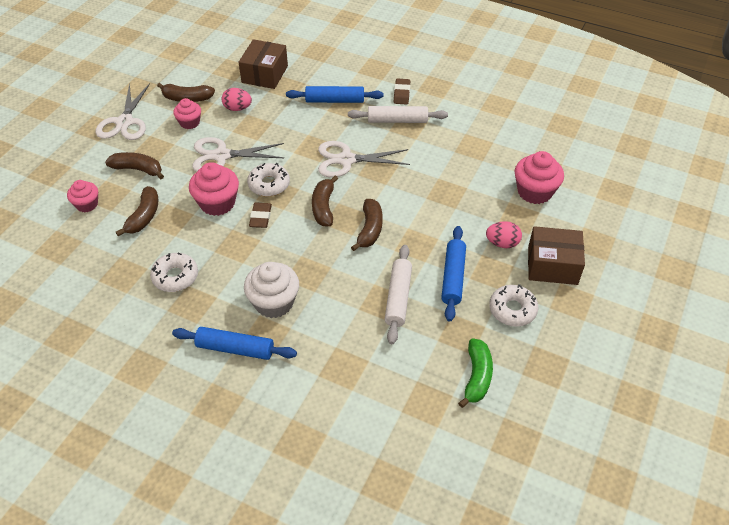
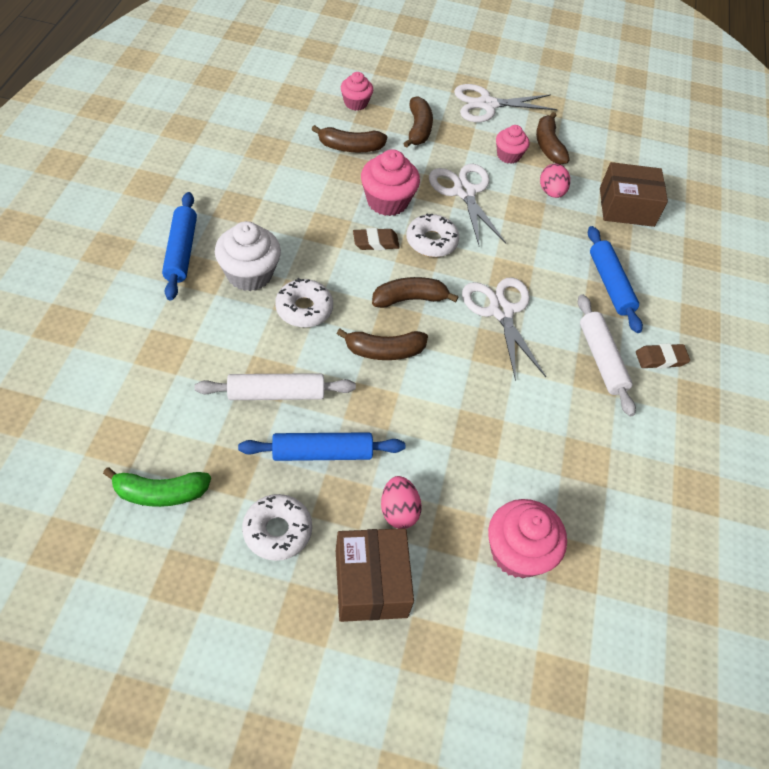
camera: 70 degrees right, 5 degrees up
(175, 277) = (271, 187): white donut -> white donut (304, 309)

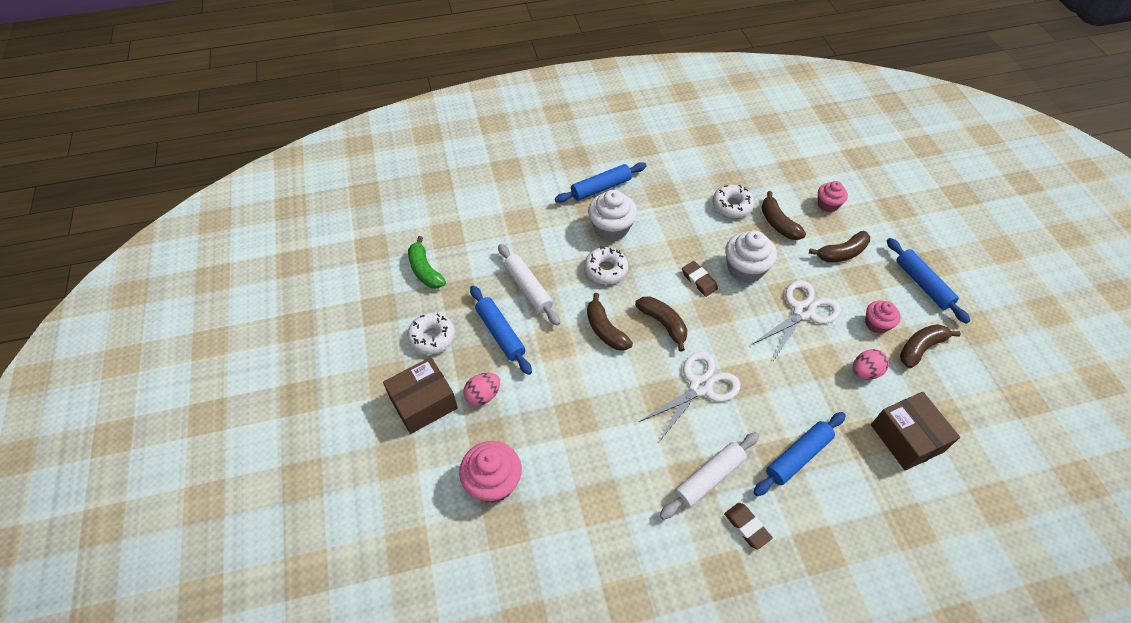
camera: 70 degrees right, 0 degrees up
(387, 201) = (745, 269): pink cupcake -> white cupcake
(431, 241) = (730, 313): white donut -> white donut (732, 205)
(487, 104) = (922, 284): white scissors -> blue rolling pin

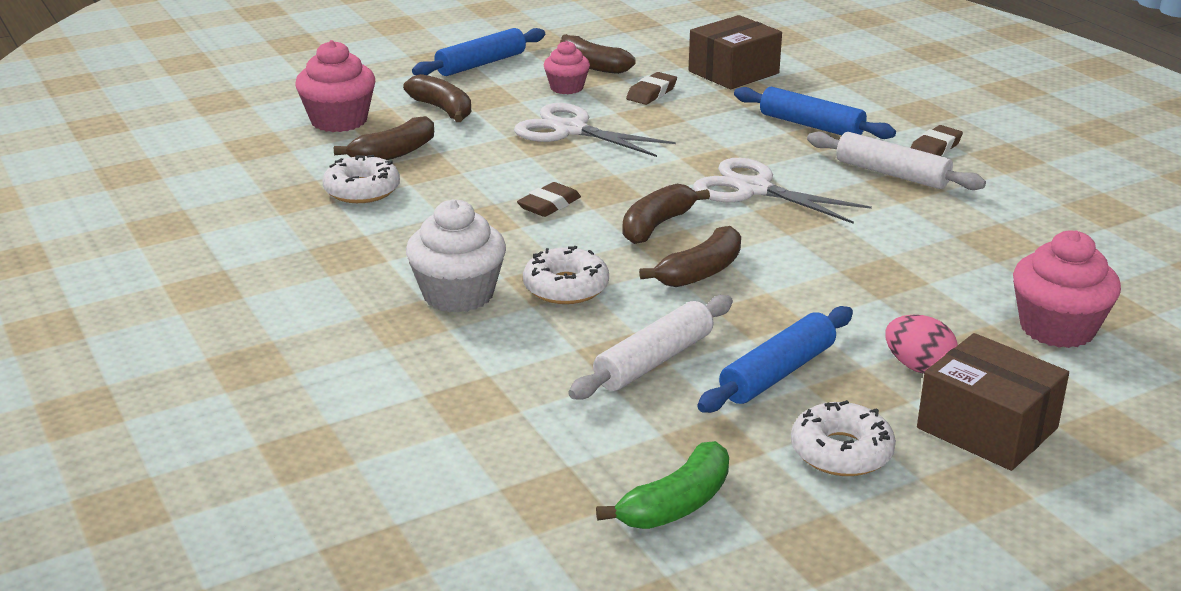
camera: 105 degrees left, 25 degrees down
(601, 188) = (345, 319): blue rolling pin -> none
(745, 269) = (506, 172): white cupcake -> none
(827, 204) = (339, 121): pink cupcake -> pink cupcake, size x1.62
(865, 372) = (651, 93): pink egg -> brown eraser

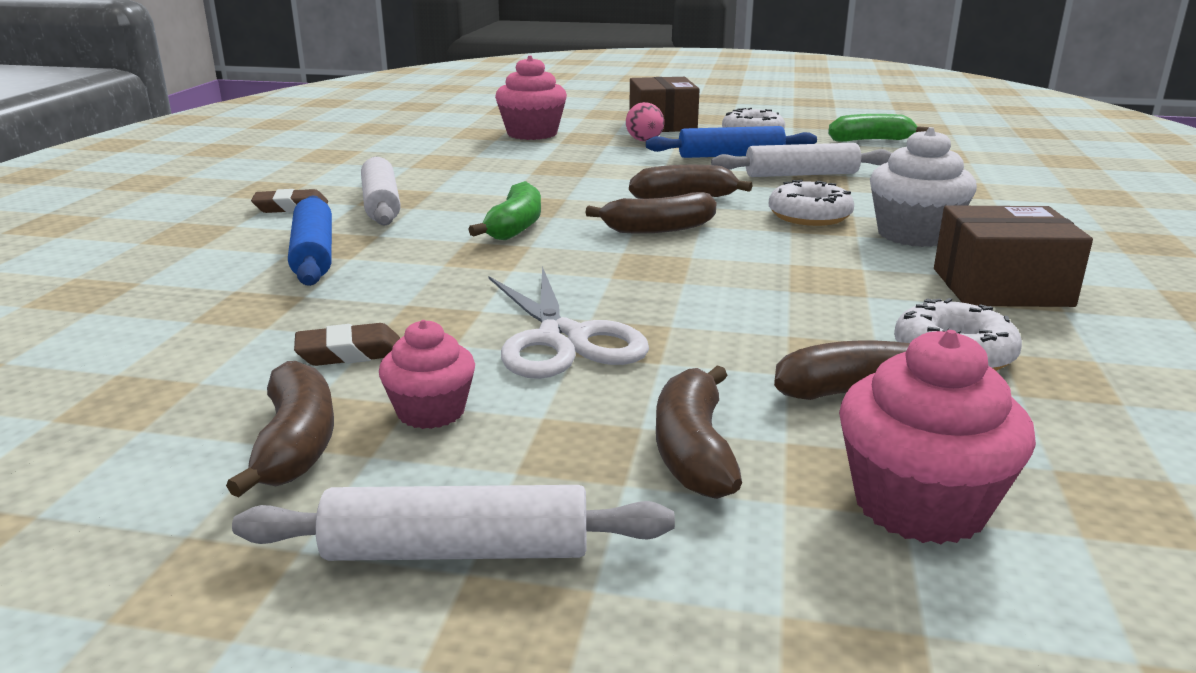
camera: 140 degrees left, 5 degrees down
(481, 64) = (457, 550): blue rolling pin -> white rolling pin
(549, 205) = (732, 270): brown eraser -> none
(733, 72) = (178, 342): brown box -> brown box (1001, 287)
(754, 189) = (515, 226): white scissors -> green banana

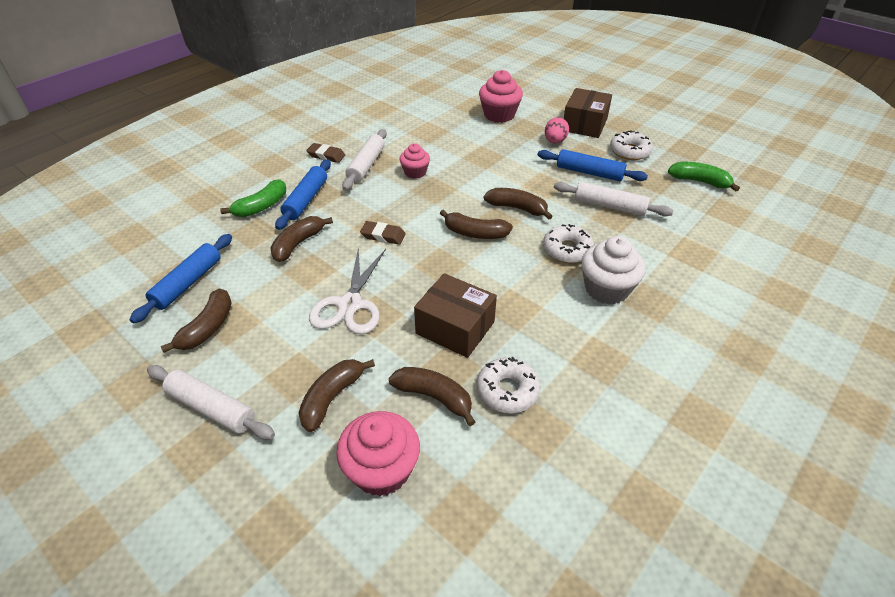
camera: 30 degrees right, 20 degrees up
(169, 400) = (188, 283): none -> blue rolling pin
(350, 353) = (265, 279): brown eraser -> brown eraser (383, 235)
(363, 300) = (298, 244): none -> brown banana
(431, 412) = (263, 330): pink cupcake -> pink cupcake (415, 172)
(515, 226) = (409, 207): green banana -> green banana (261, 207)
(1001, 287) = (597, 353): brown box -> brown box (455, 327)

